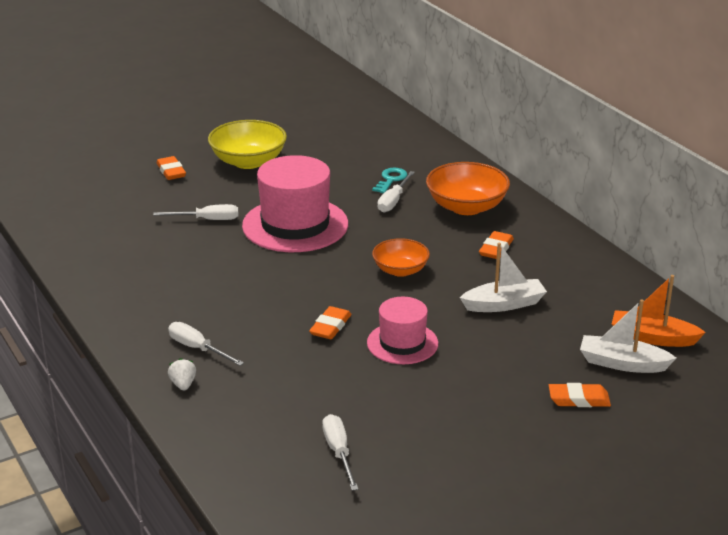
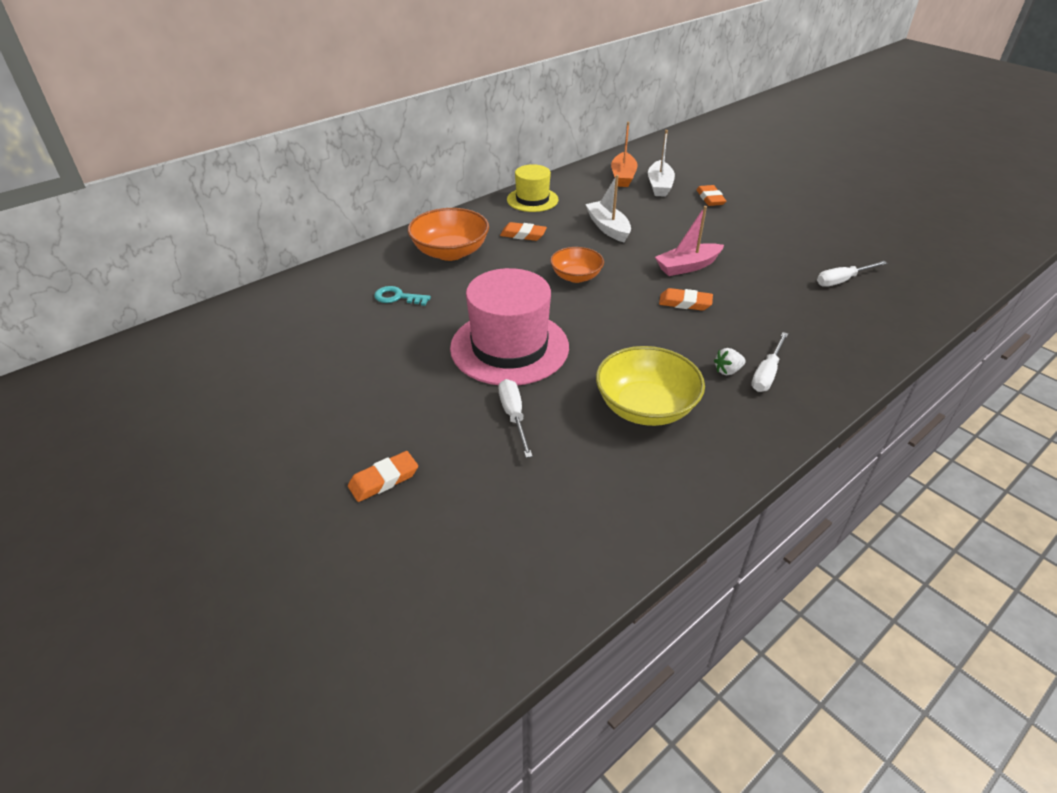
camera: 100 degrees left, 10 degrees up
(183, 384) = (825, 372): white strawberry -> white strawberry (727, 371)
(248, 161) = (352, 408): yellow bowl -> yellow bowl (645, 407)
(393, 201) = (445, 291): white screwdriver -> none
(402, 343) = (687, 266): pink hat -> pink boat
(583, 262) = (532, 200): none -> yellow hat

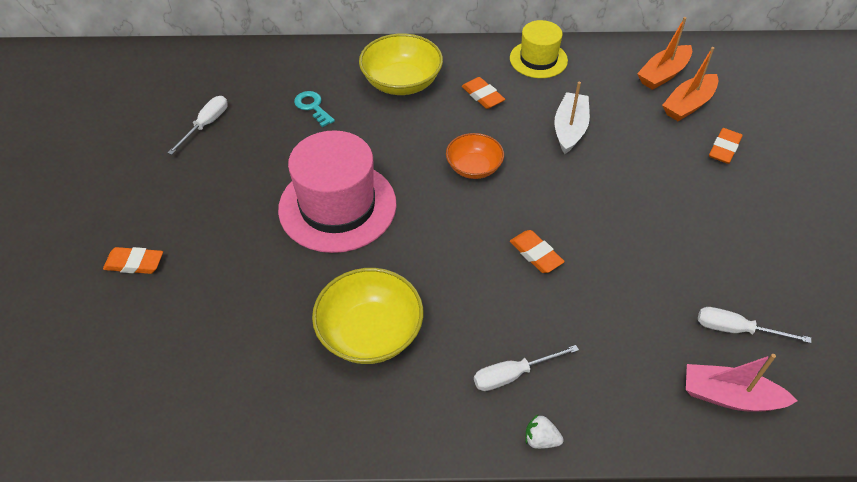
camera: 40 degrees right, 10 degrees up
(450, 252) = (401, 82): orange bowl -> yellow bowl
(514, 416) = (268, 271): white screwdriver -> white screwdriver (206, 125)
(659, 186) = (688, 104): white boat -> orange boat
(687, 266) = (591, 216): pink boat -> pink boat (730, 396)
(727, 371) = (481, 347): white strawberry -> white strawberry (541, 439)

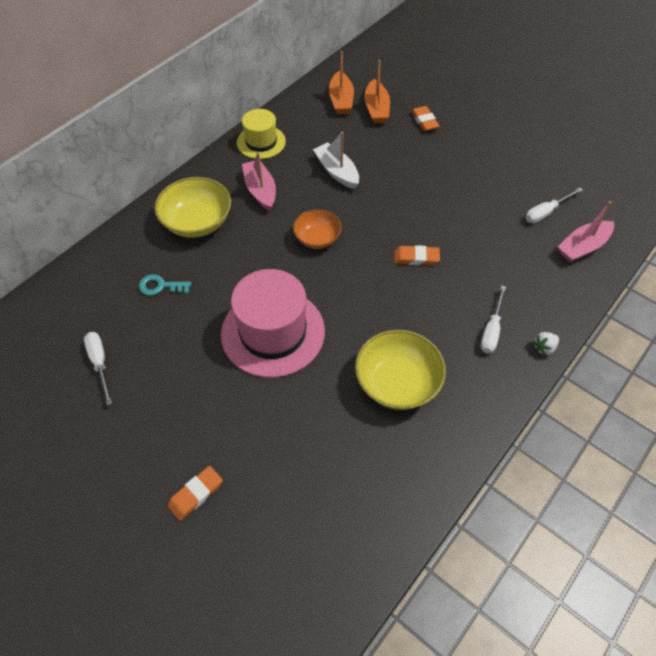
camera: 50 degrees left, 5 degrees up
(482, 96) = (260, 190): orange eraser -> pink boat

